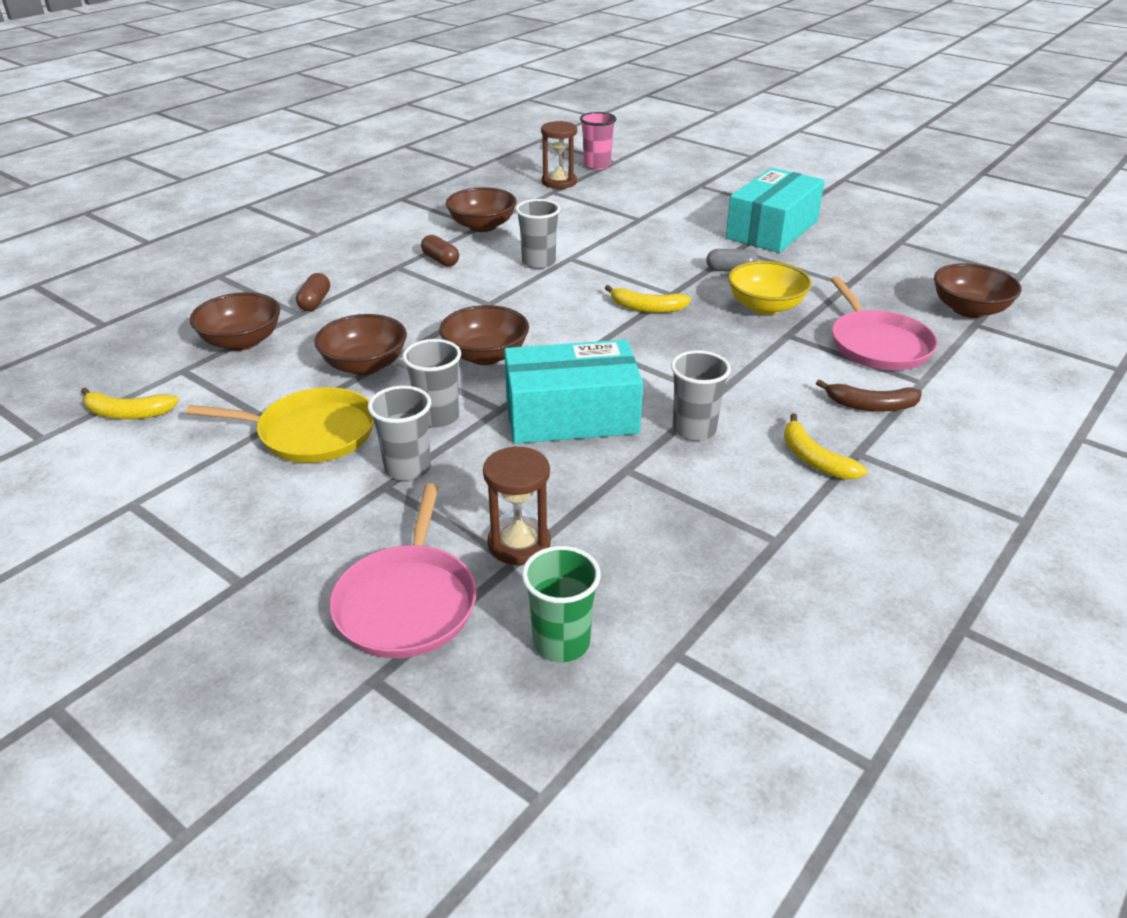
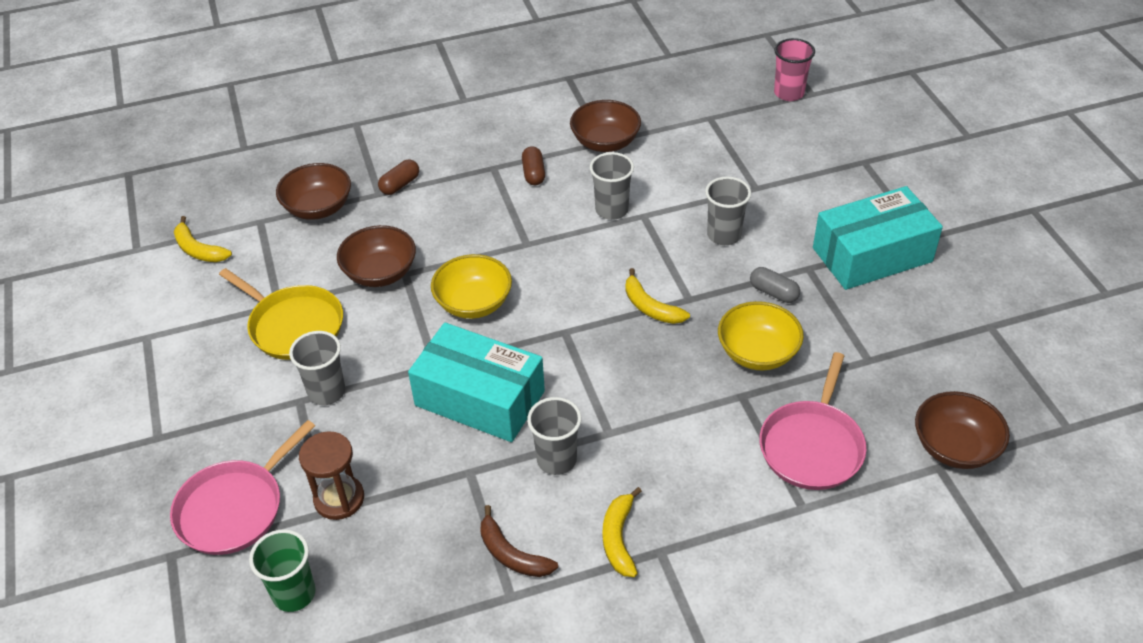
camera: 35 degrees right, 10 degrees up
(438, 417) = (386, 352): grey cup -> grey cup (724, 235)
(486, 355) = (473, 303): brown bowl -> yellow bowl
(559, 182) = (728, 106): brown hourglass -> none
(870, 405) = (727, 510): brown banana -> brown banana (511, 554)

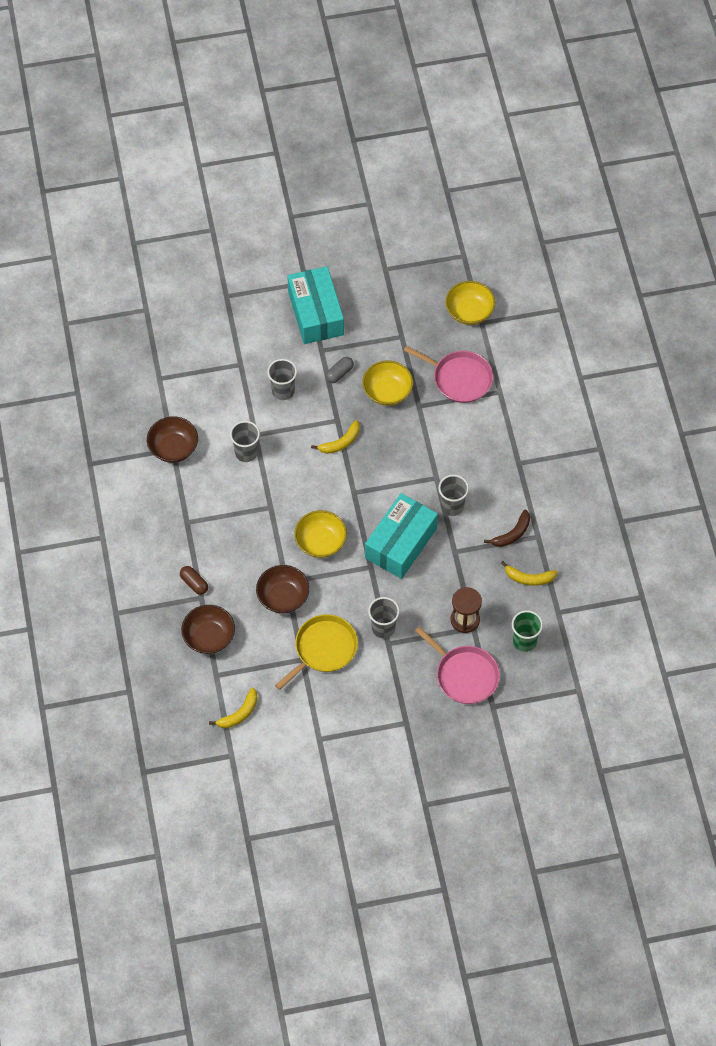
camera: 85 degrees left, 15 degrees up
(533, 173) = (199, 497): brown capsule -> none
(619, 538) = (508, 481): yellow banana -> yellow banana (529, 578)
(789, 93) = (142, 324): pink cup -> none
(954, 447) = (469, 311): brown bowl -> yellow bowl

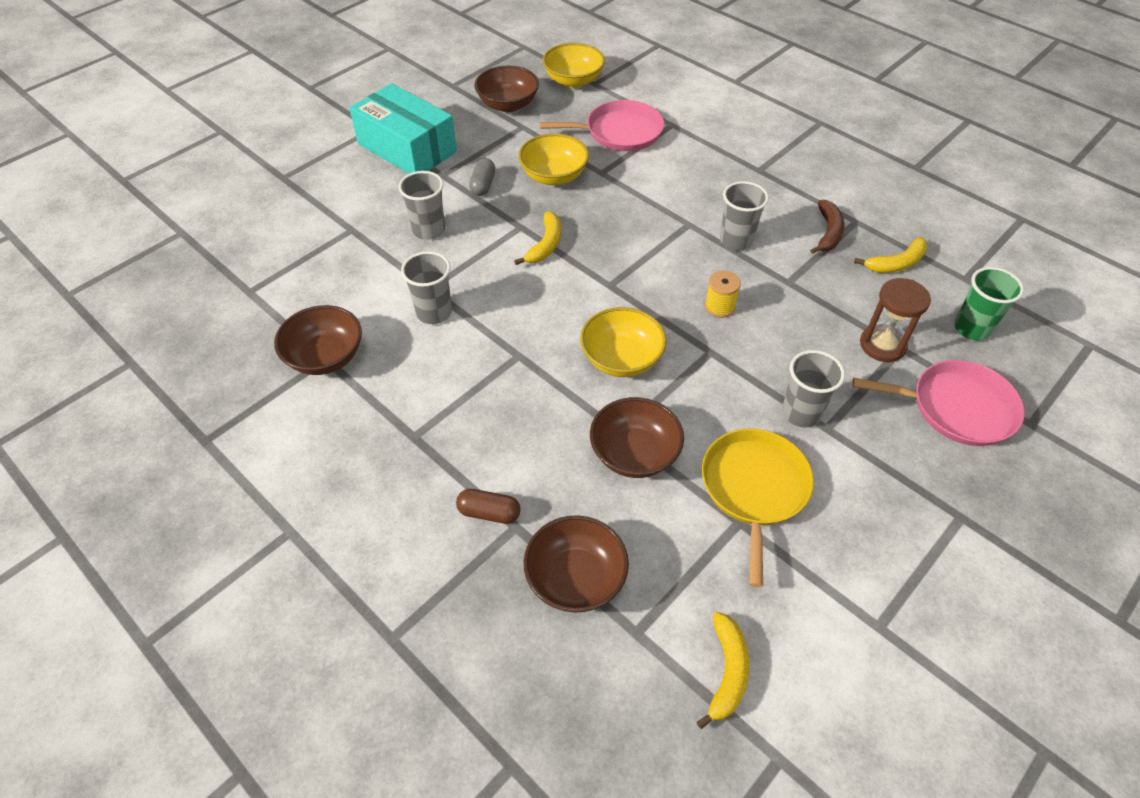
camera: 35 degrees left, 10 degrees down
(401, 543) = (719, 306): turquoise box -> yellow spool
(407, 310) = (508, 105): none -> brown bowl

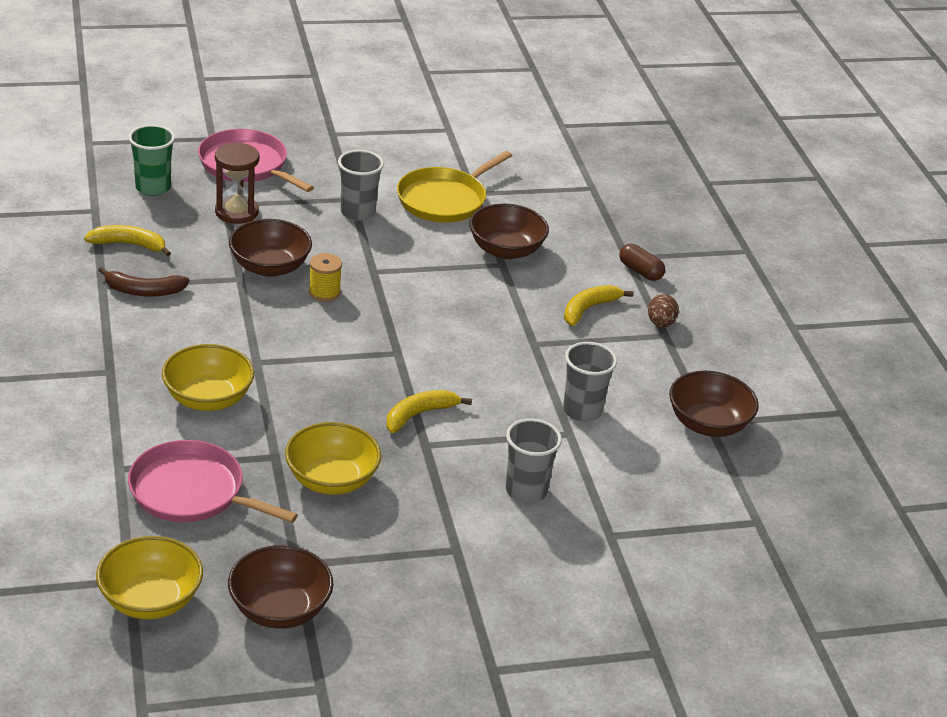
camera: 150 degrees left, 15 degrees down
(407, 148) = (469, 612): turquoise box -> none
(426, 449) = (660, 323): none -> brown egg
(483, 185) = (421, 511): grey capsule -> none
(575, 578) = (608, 220): brown bowl -> brown bowl (270, 267)
(621, 359) = (451, 301): yellow bowl -> yellow bowl (208, 398)
(727, 672) = (556, 155): yellow banana -> yellow banana (589, 309)
(736, 241) = (235, 327): grey cup -> none
(828, 232) = (143, 291): brown banana -> brown banana turned 135 degrees counterclockwise

